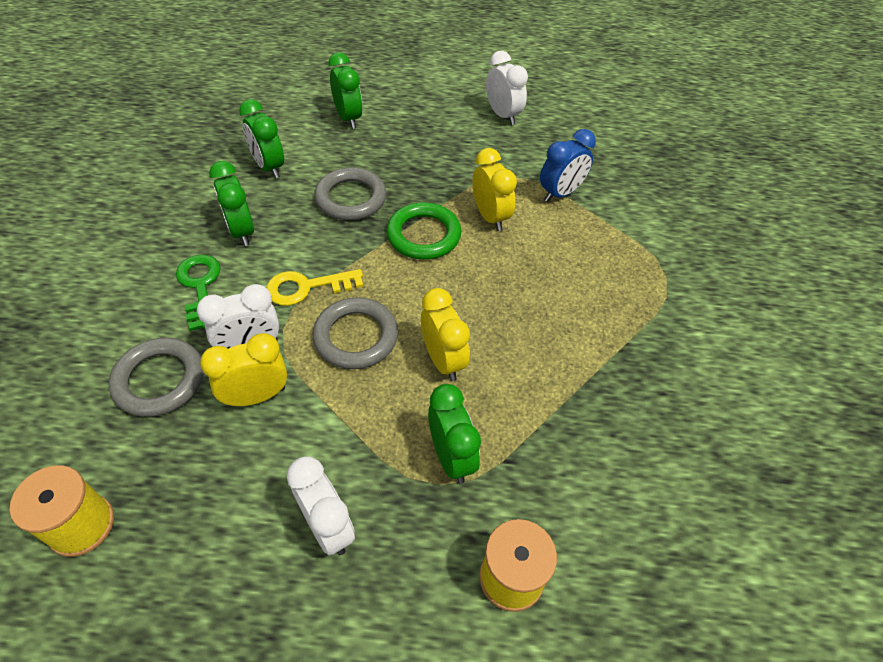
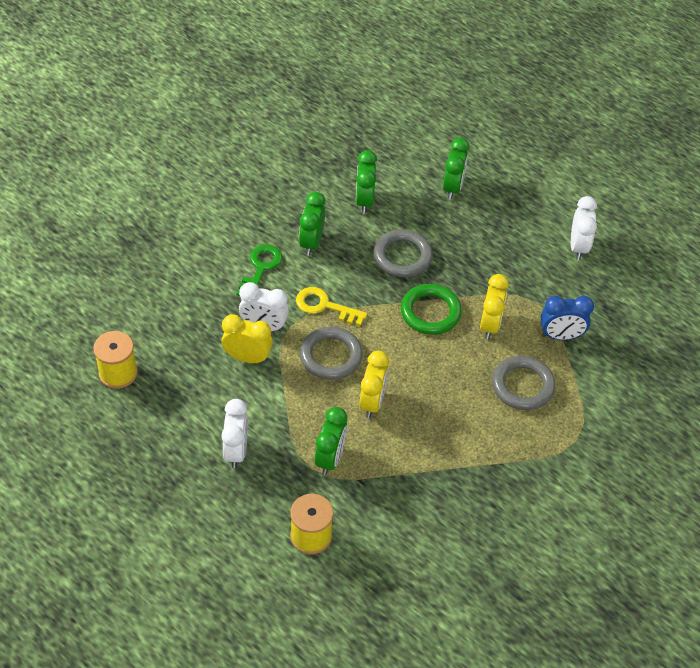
camera: 35 degrees right, 0 degrees up
(159, 380) = (201, 316): grey ring -> grey ring (522, 386)

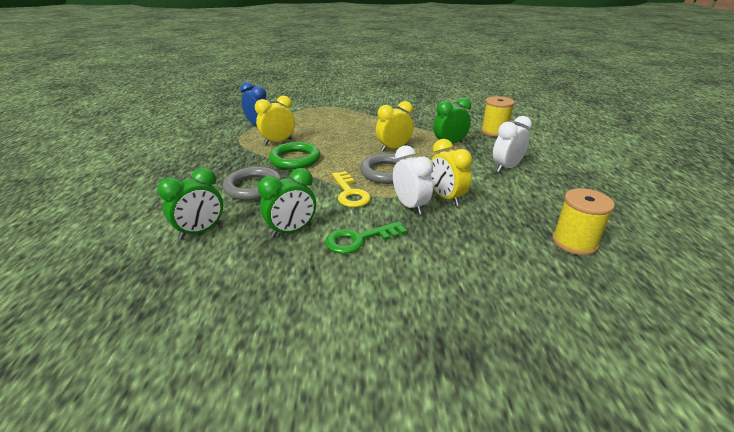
camera: 130 degrees left, 20 degrees down
(452, 187) = (138, 200): green clock -> none
(522, 386) = (310, 123): grey ring -> none
(578, 247) = (168, 141): white clock -> none

